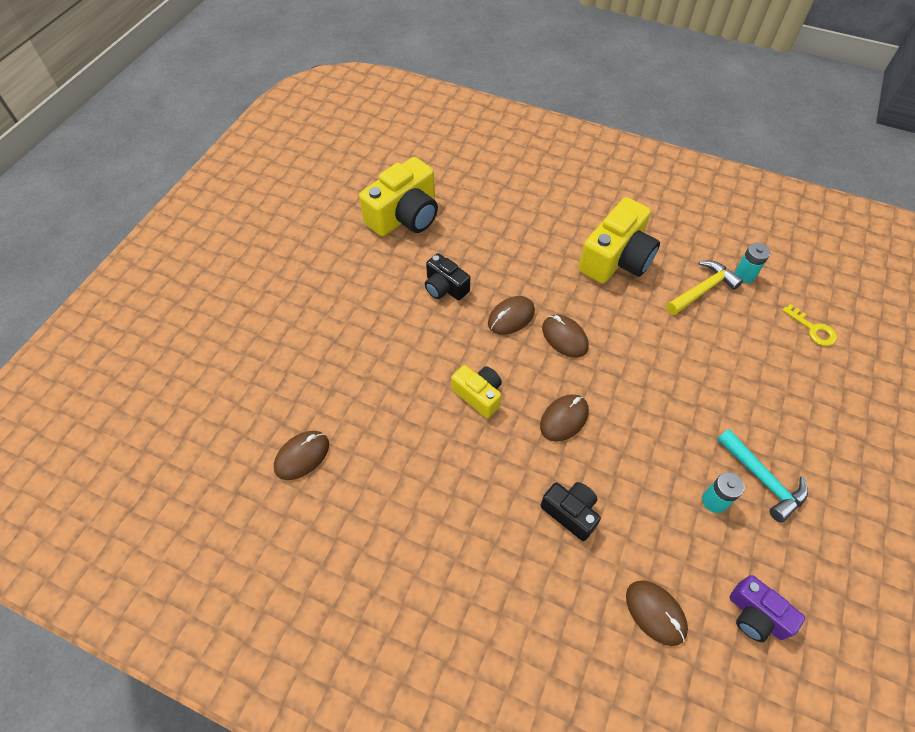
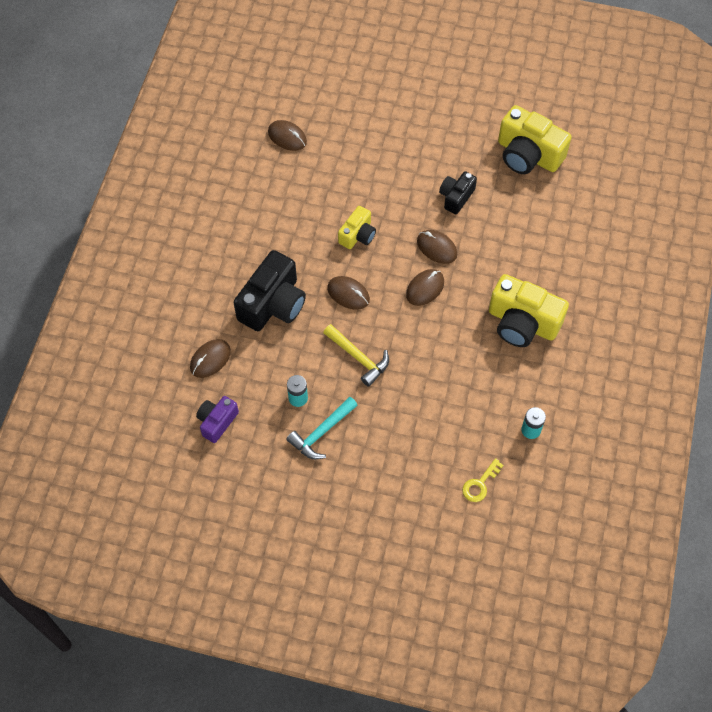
camera: 80 degrees right, 5 degrees up
(570, 513) = (273, 304): black camera -> black camera, size x1.78
(702, 290) = (503, 394): yellow hammer -> yellow hammer (358, 358)

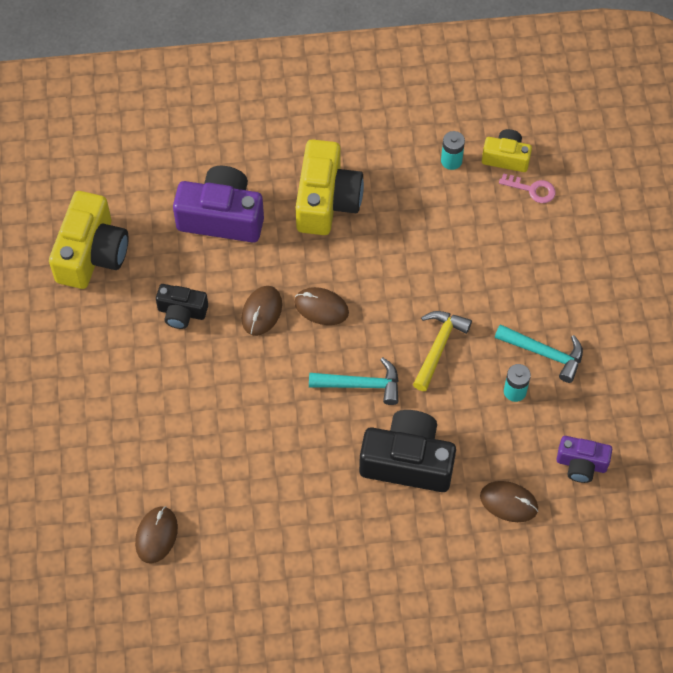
camera: 110 degrees left, 0 degrees up
(348, 294) = (361, 385): brown mouse -> turquoise hammer
(357, 235) = (276, 401): yellow camera -> yellow camera (506, 157)
(480, 484) = (532, 189): yellow key -> pink key
(532, 246) = (222, 217): none -> purple camera

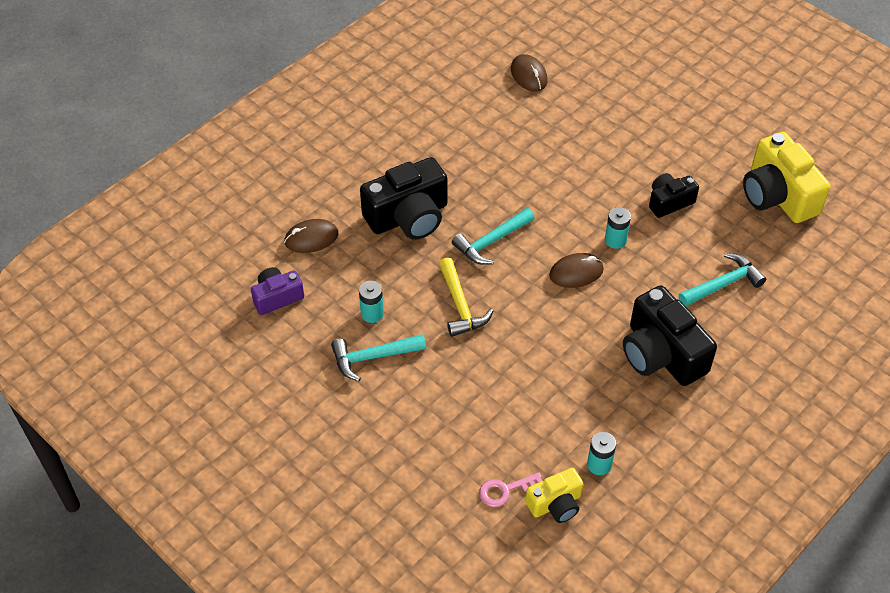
camera: 140 degrees right, 10 degrees down
(222, 217) = (723, 284): purple camera -> turquoise hammer
(261, 312) = (615, 240): brown mouse -> turquoise battery
(326, 200) = (661, 354): yellow camera -> black camera

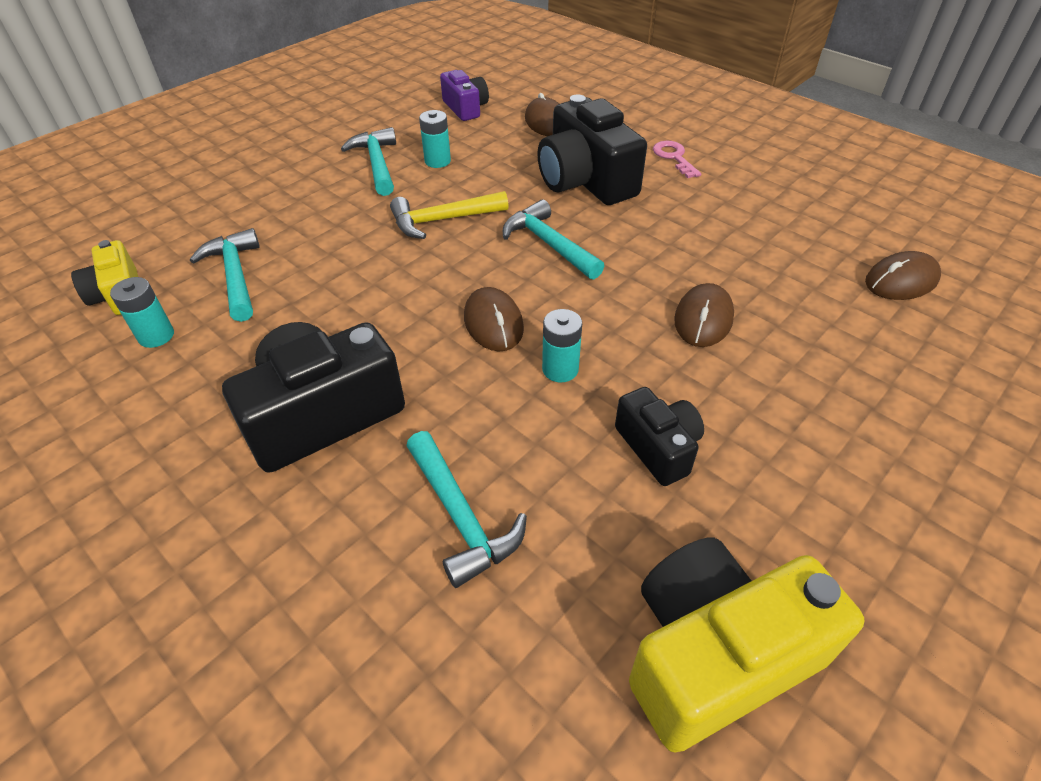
camera: 90 degrees right, 5 degrees down
(505, 490) = (160, 255): pink key -> pink key (674, 157)
(531, 430) = (235, 276): none -> turquoise hammer
(567, 170) = (703, 319): none -> brown mouse

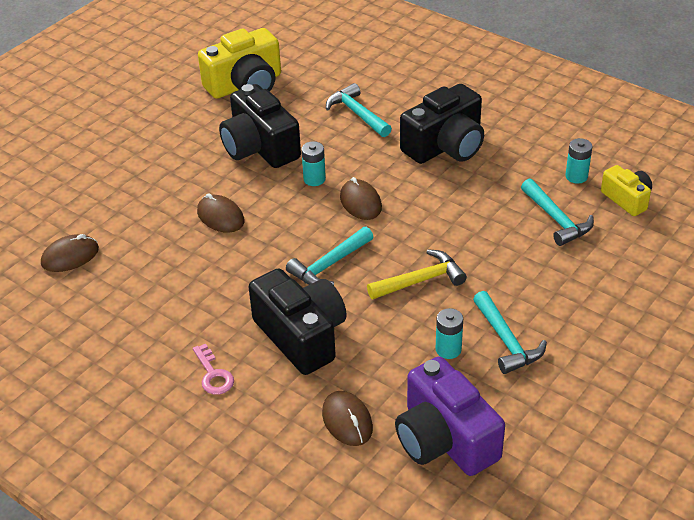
camera: 175 degrees right, 5 degrees down
(465, 108) = (444, 439): purple camera -> purple camera, size x1.78
(549, 244) = (329, 265): turquoise hammer -> turquoise hammer turned 90 degrees clockwise
(658, 447) = (260, 147): black camera -> black camera, size x1.78
(703, 319) = (220, 217): brown mouse -> brown mouse turned 60 degrees counterclockwise

